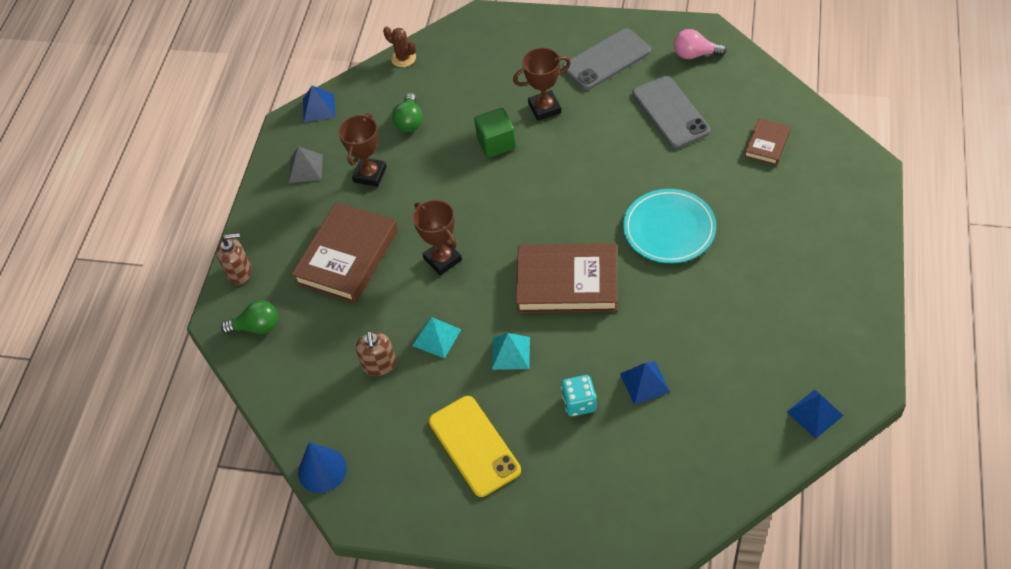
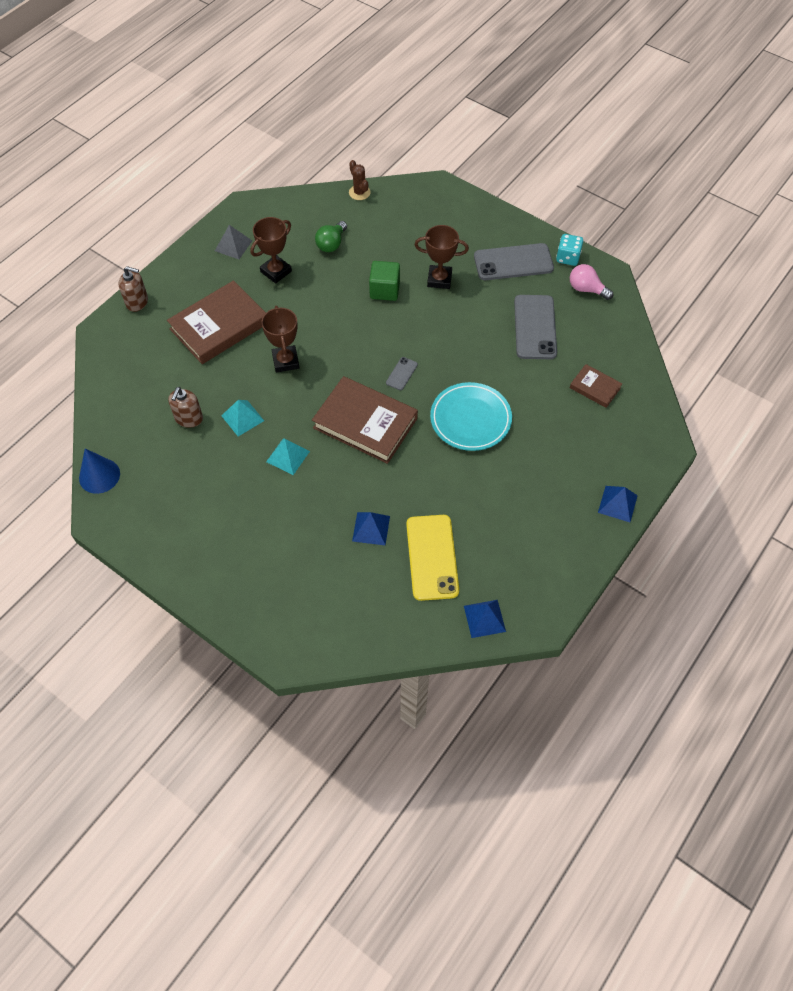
camera: 20 degrees right, 5 degrees up
(257, 327) = (123, 348): green light bulb -> none
(318, 108) = (272, 203): blue pyramid -> blue pyramid (617, 503)
(474, 446) = (215, 512): yellow phone -> yellow phone (432, 557)
(570, 217) = (401, 373): none -> grey phone
(579, 403) = (312, 519): turquoise dice -> turquoise dice (567, 258)
(767, 144) = (595, 388): brown book -> brown book turned 75 degrees clockwise

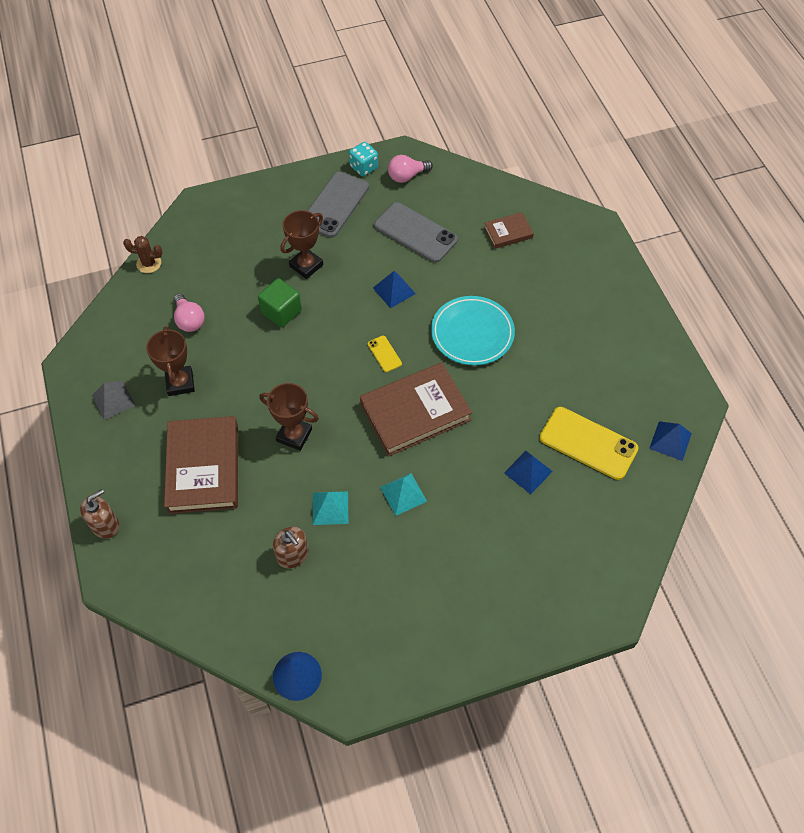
camera: 55 degrees left, 0 degrees up
(331, 244) = (189, 320): green light bulb -> pink light bulb
(401, 373) = (384, 354): grey phone -> yellow phone
(617, 503) = (626, 287): blue pyramid -> blue pyramid (394, 290)

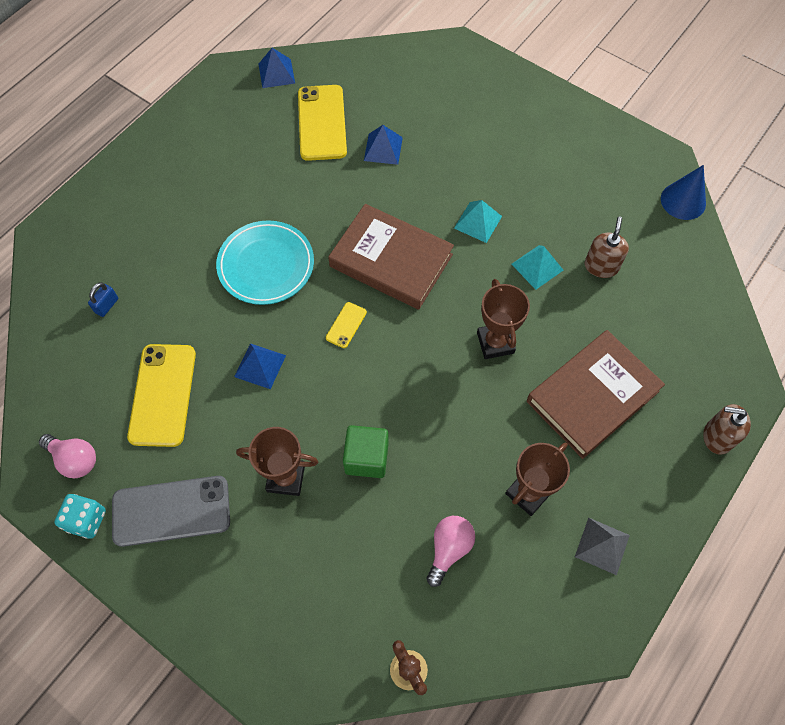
camera: 125 degrees left, 5 degrees up
(415, 233) = (162, 395): grey phone -> yellow phone
(508, 233) = (107, 305): brown book -> blue padlock

